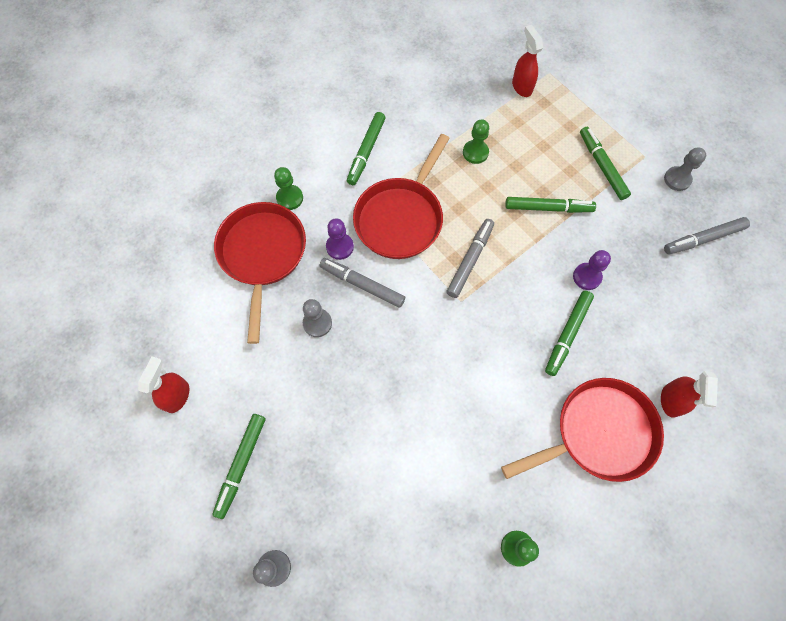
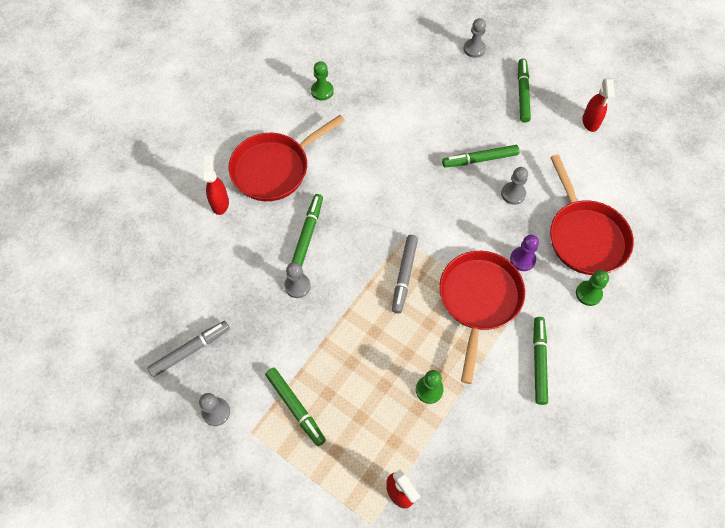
camera: 165 degrees right, 5 degrees down
(362, 284) = (490, 232): grey marker -> none
(548, 208) = (343, 345): green marker -> green marker (480, 159)
(587, 277) = (297, 286): purple pawn -> grey pawn

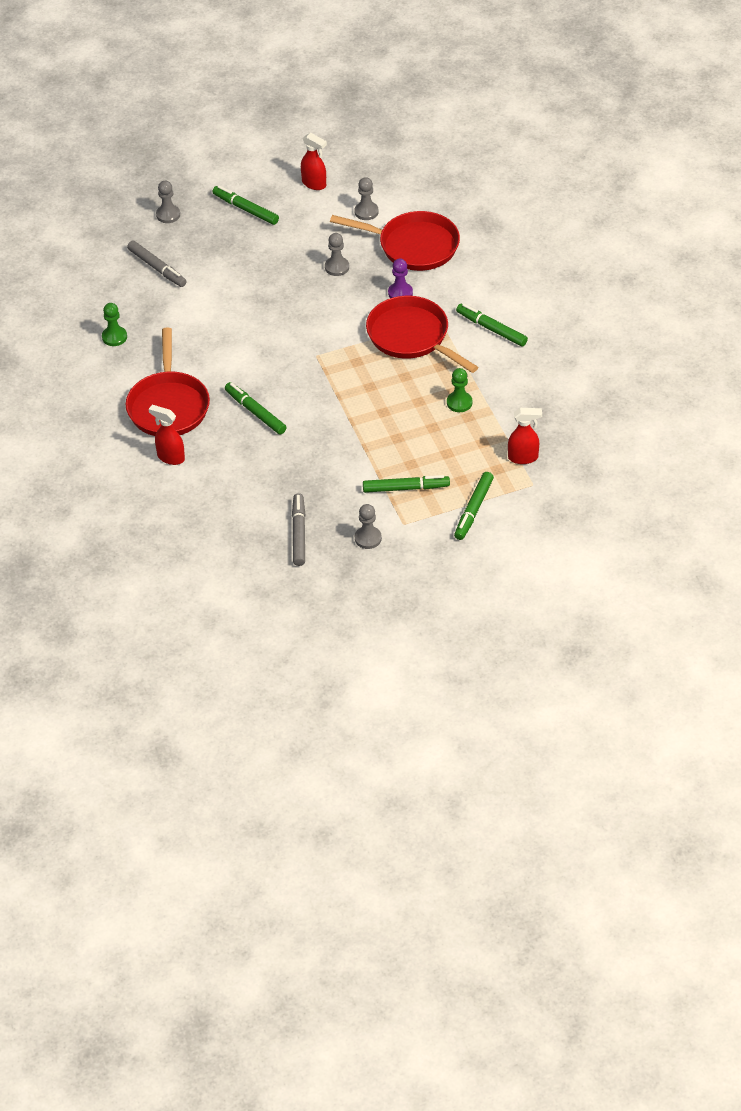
camera: 55 degrees left, 15 degrees down
(297, 286) = (300, 441): grey pawn -> grey pawn (366, 212)
(404, 275) = (350, 370): grey marker -> grey marker (157, 268)
(480, 159) = (285, 270): green marker -> green marker (473, 510)
(588, 293) = (462, 271): green pawn -> none

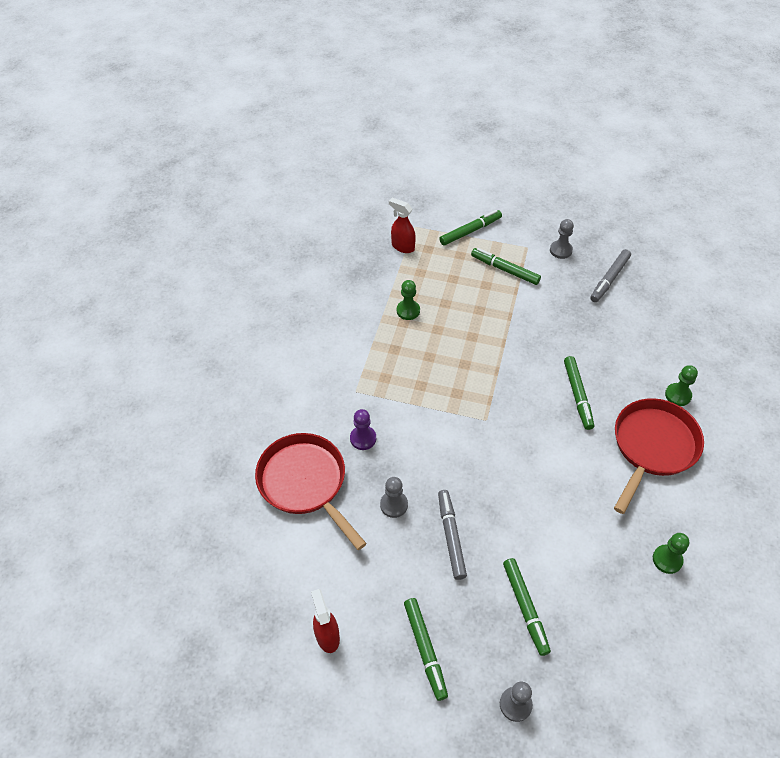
camera: 145 degrees left, 5 degrees up
(157, 268) = (573, 627): grey marker -> grey marker (451, 536)
(170, 457) = (678, 395): red spray bottle -> green pawn
(366, 212) = (310, 557): grey pawn -> none
(412, 337) = (392, 388): red pan -> none
(491, 329) = (324, 357): green marker -> green marker (525, 608)

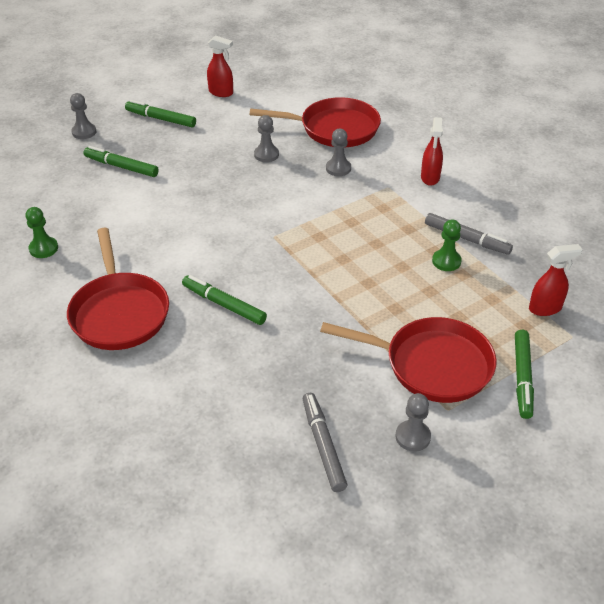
camera: 130 degrees right, 10 degrees down
(318, 372) = (430, 178): none -> red spray bottle
(363, 438) = (338, 168): purple pawn -> grey pawn
(451, 536) = (209, 165): grey marker -> grey marker (466, 239)
(505, 270) = (431, 364): green marker -> red pan
(678, 395) = (133, 373): green pawn -> none

